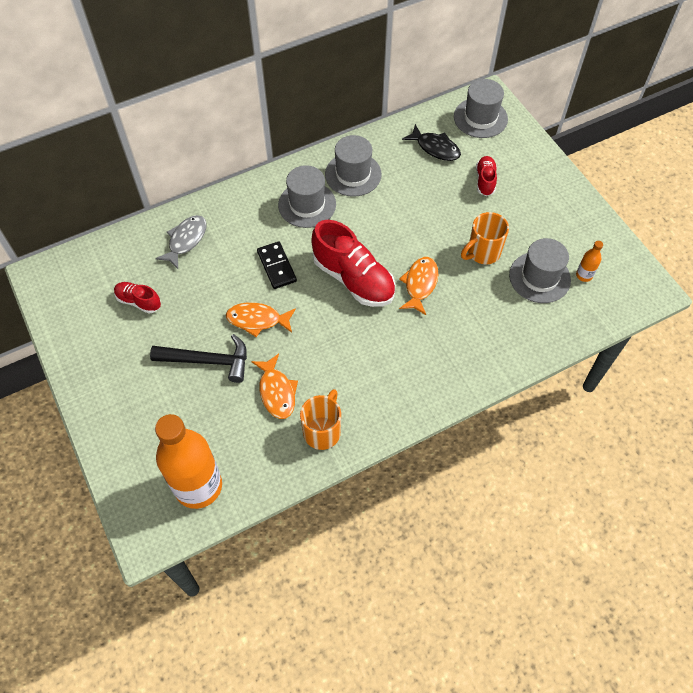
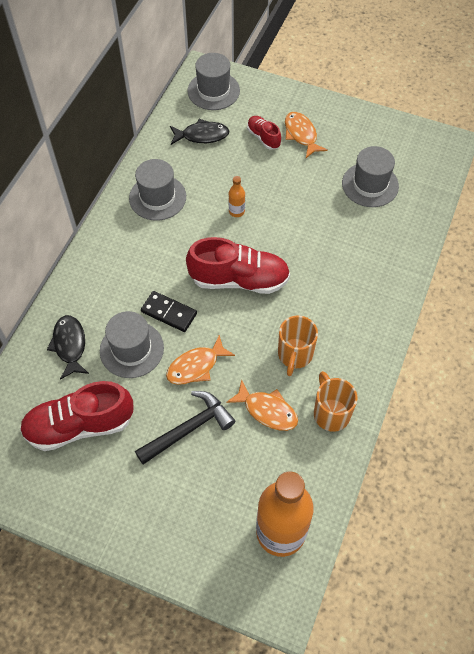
camera: 40 degrees left, 0 degrees up
(138, 301) = (79, 425): red shoe -> red shoe, size x1.95
(186, 240) = (70, 345): grey fish -> black fish
(307, 204) = (144, 246): grey hat -> grey hat (131, 349)
(420, 284) = (292, 248): orange fish -> orange fish (301, 134)
(482, 253) = (314, 193): orange mug -> orange mug (294, 355)
(584, 275) = (397, 163): orange bottle -> orange bottle (236, 211)

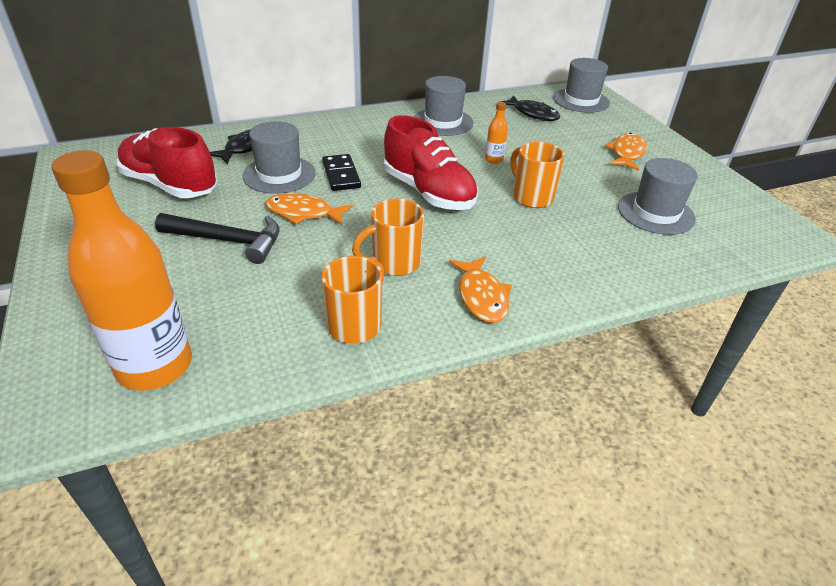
camera: 45 degrees right, 20 degrees down
(263, 137) = (586, 138): red shoe -> none
(267, 410) = (305, 278): orange fish -> orange fish (481, 296)
(297, 230) = (531, 197): none -> orange mug

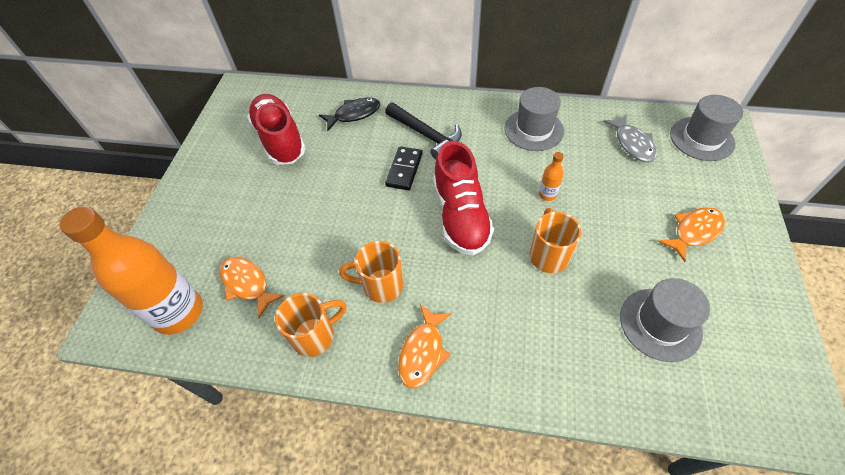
camera: 35 degrees right, 15 degrees up
(228, 241) = (283, 213): black hammer -> black hammer (426, 135)
(279, 174) = (359, 154): grey hat -> none
(304, 213) = (350, 203): orange fish -> orange fish (247, 284)
(533, 114) = (632, 144): black fish -> grey fish

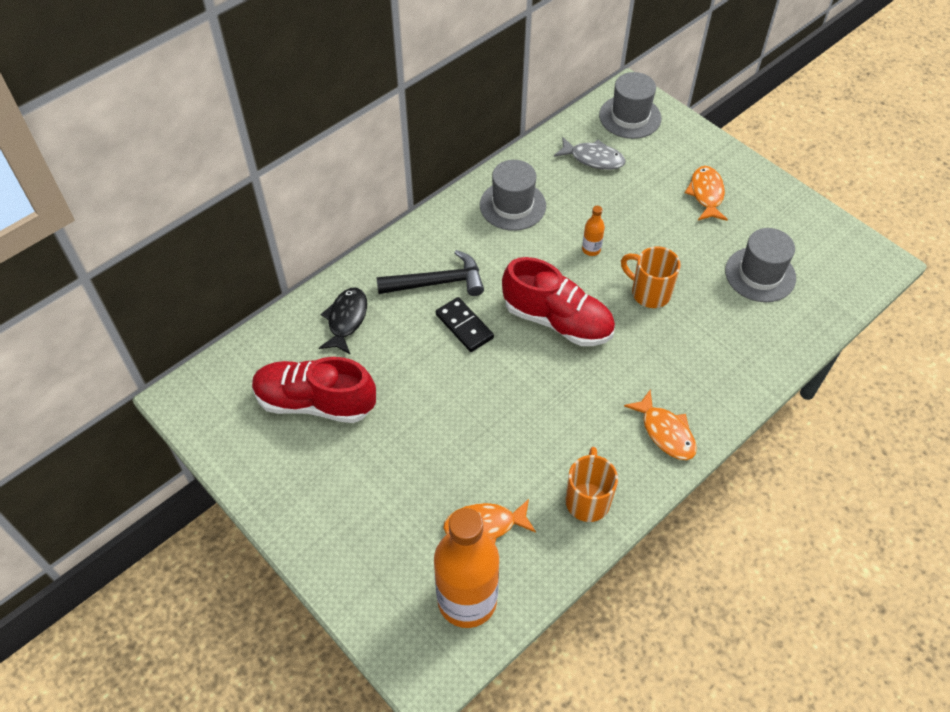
camera: 55 degrees left, 0 degrees up
(381, 285) = (578, 422): orange mug -> none

